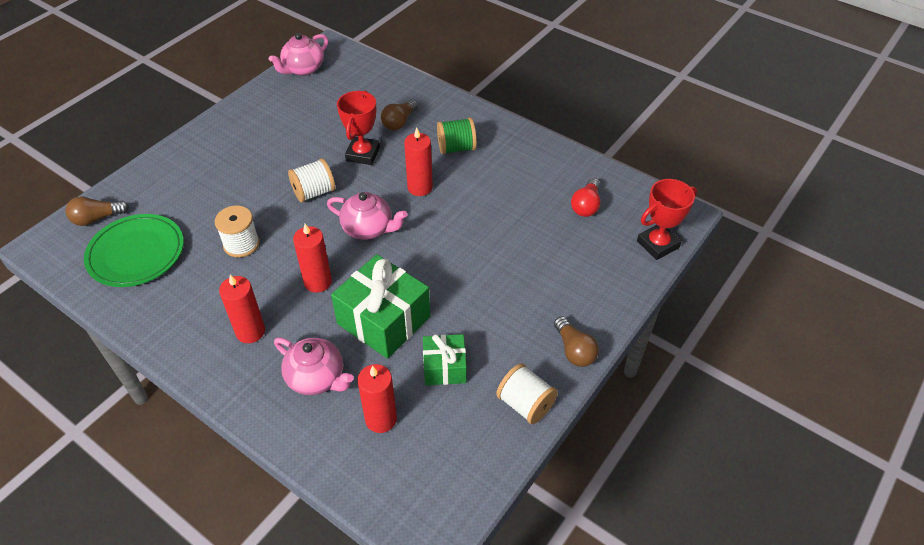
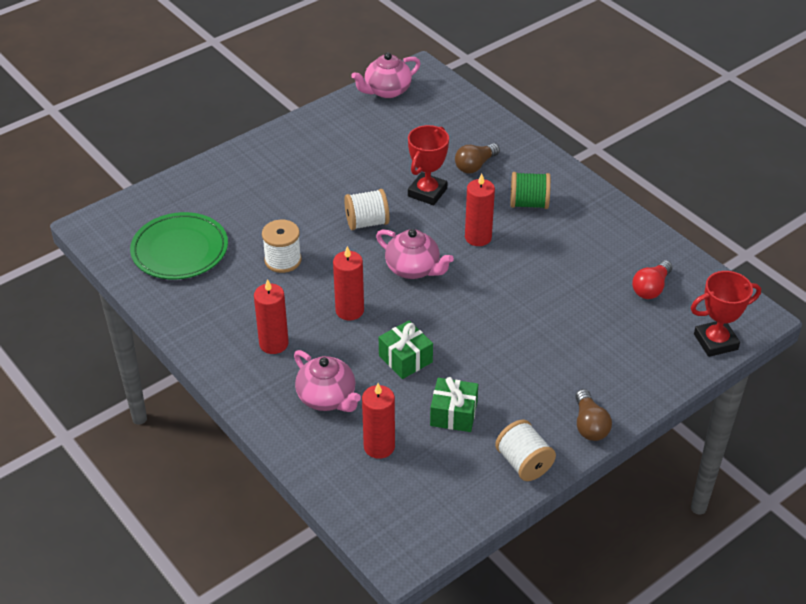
camera: 15 degrees right, 5 degrees down
(97, 218) = (148, 209): brown light bulb -> none
(383, 320) = (405, 359): green gift -> green gift, size x0.57

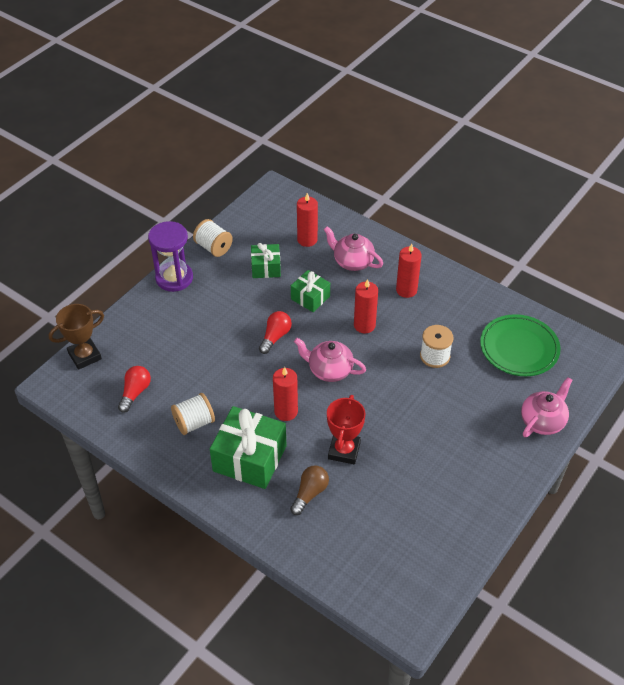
camera: 165 degrees right, 5 degrees up
(367, 222) = (384, 406): white spool -> white spool (194, 423)
(387, 91) = (433, 581): pink teapot -> pink teapot (542, 421)
(467, 318) = (275, 337): none -> red light bulb
(529, 203) = (250, 458): green spool -> green gift
(589, 425) = (174, 278): brown light bulb -> purple hourglass
(715, 342) = (85, 356): red trophy -> brown trophy

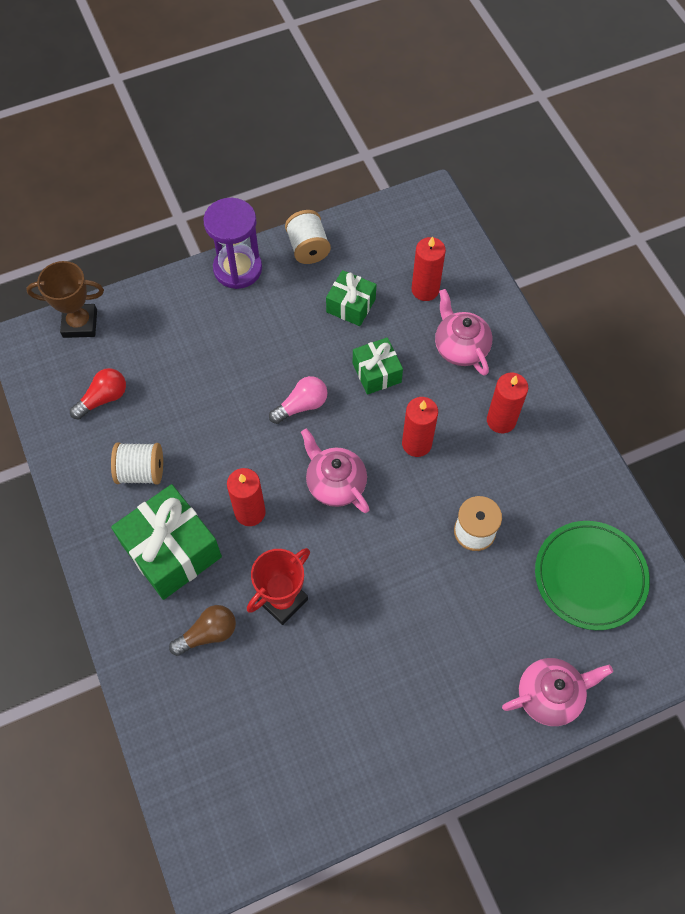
camera: 30 degrees right, 15 degrees up
(275, 337) = (302, 405): red light bulb -> pink light bulb

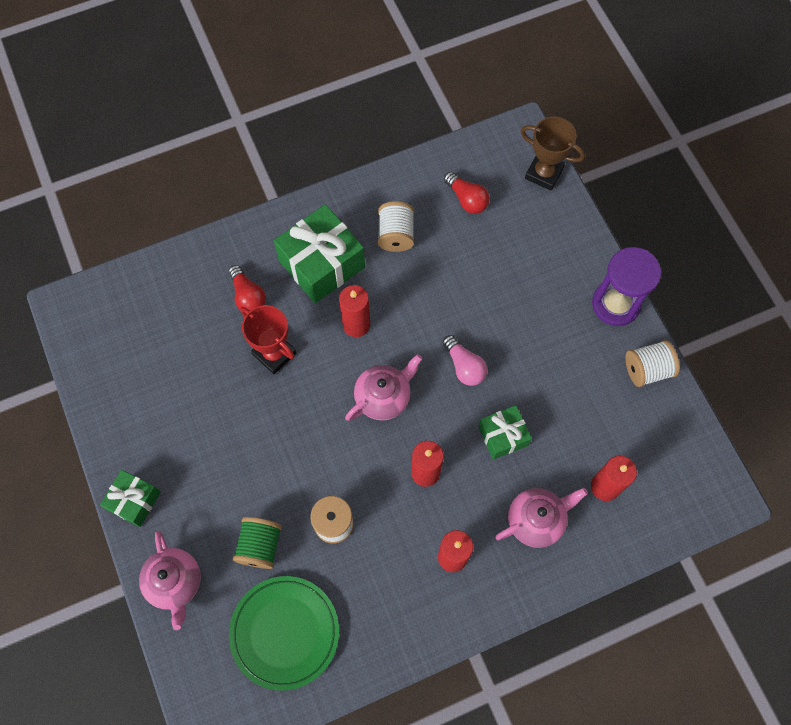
camera: 90 degrees right, 5 degrees up
(80, 323) = (544, 173): brown trophy -> brown trophy turned 60 degrees counterclockwise
(208, 634) = (248, 296): brown light bulb -> red light bulb
(351, 305) = (580, 411): green gift -> green gift (134, 501)
(503, 605) = (260, 546): none -> green spool

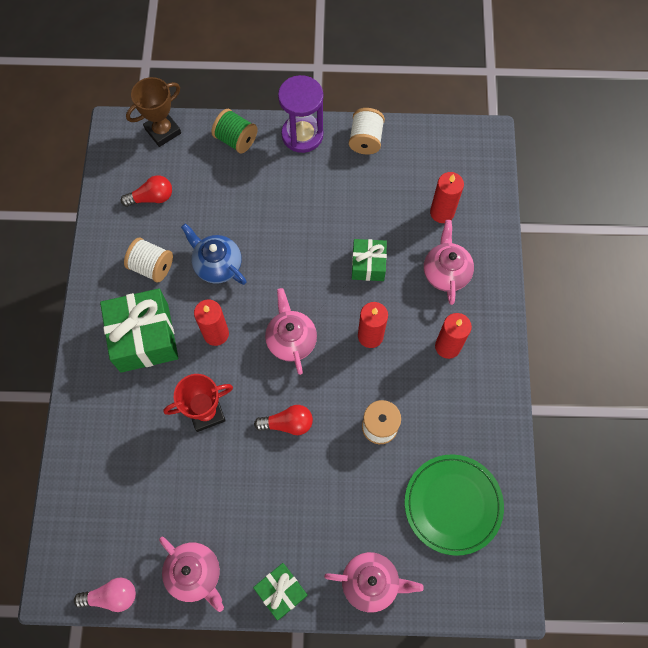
camera: 65 degrees left, 0 degrees up
(121, 416) = (195, 574): none -> pink teapot
(248, 296) = (140, 413): red light bulb -> red light bulb (287, 423)
(260, 546) = (371, 495): green spool -> green spool (236, 140)
(427, 292) = (217, 265): none -> blue teapot
(464, 366) = (296, 266): pink light bulb -> pink light bulb (112, 596)

